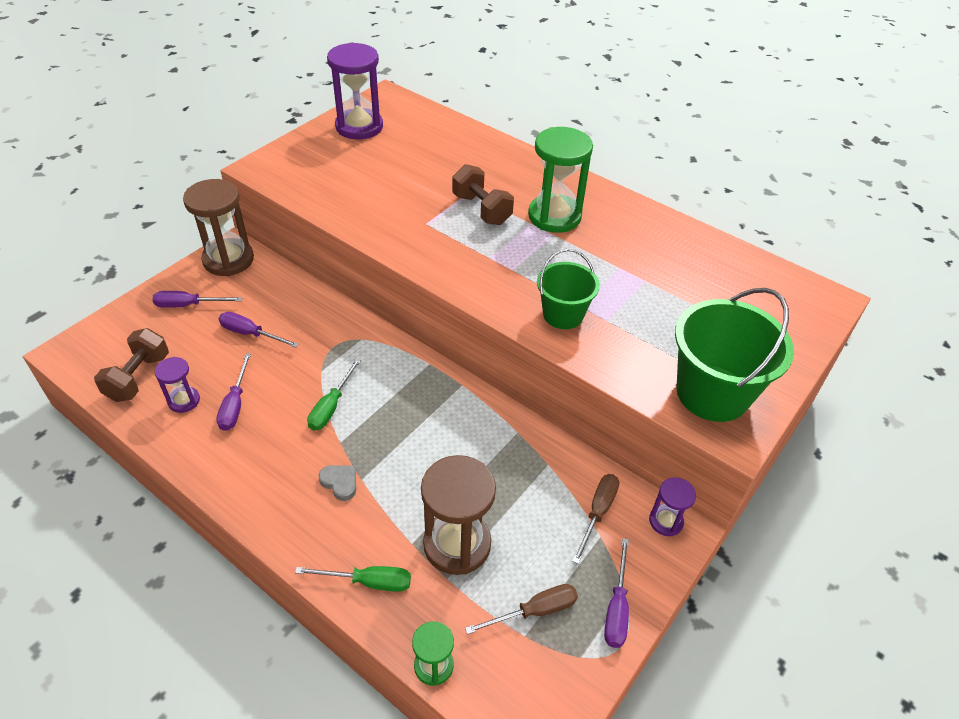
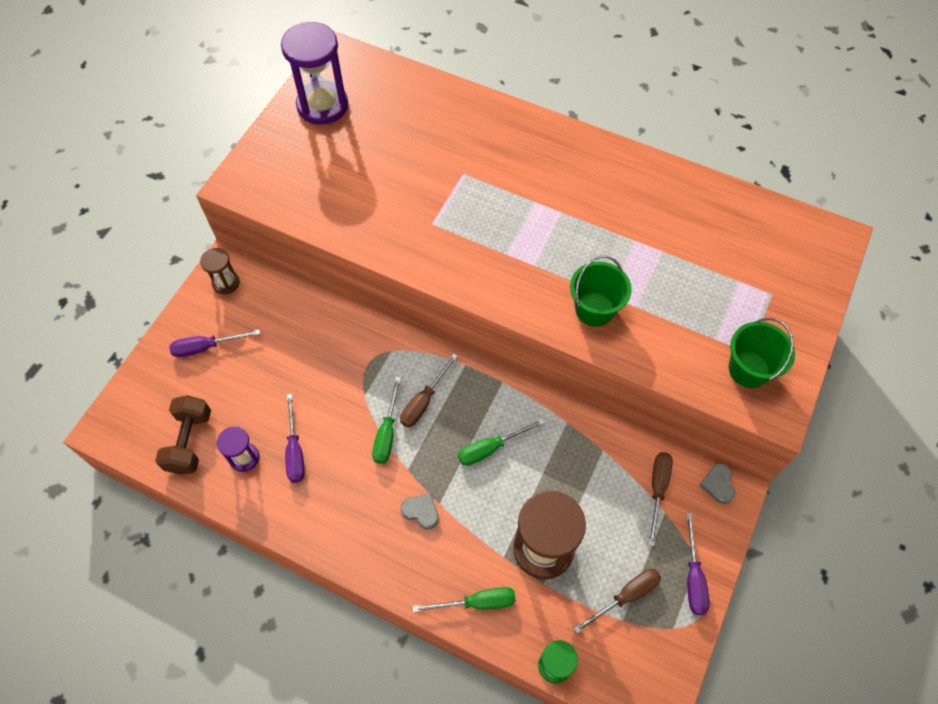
camera: 10 degrees left, 15 degrees up
(228, 260) = (226, 283): brown hourglass -> brown hourglass, size x0.52
(251, 334) = (281, 368): purple screwdriver -> none
(378, 386) = (424, 401): none -> brown screwdriver
(431, 440) = (491, 448): none -> green screwdriver
(481, 209) = (482, 194): brown dumbbell -> none
(554, 216) = (557, 188): green hourglass -> none
(666, 521) = (718, 484): purple hourglass -> grey heart
(712, 393) = (748, 369): green bucket -> green bucket, size x0.61

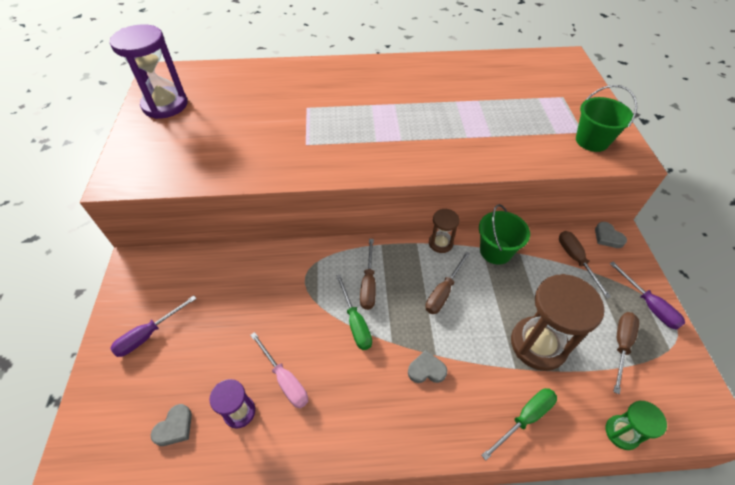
camera: 30 degrees left, 10 degrees down
(189, 442) = (175, 427): brown dumbbell -> grey heart
(226, 283) = (141, 275): brown hourglass -> brown hourglass (440, 243)
(295, 451) = (285, 380): purple screwdriver -> pink screwdriver
(491, 448) = (443, 292): green screwdriver -> brown screwdriver
(594, 309) = (465, 148): green bucket -> green bucket (495, 251)

